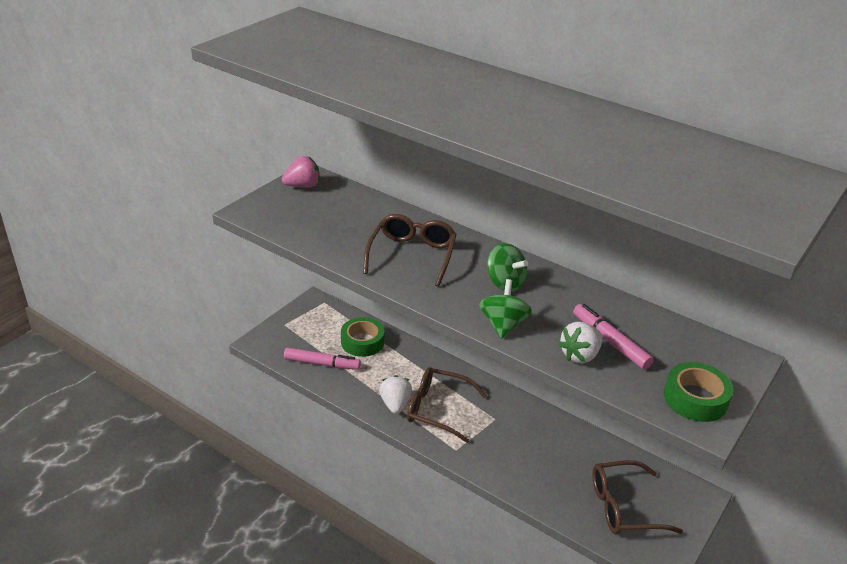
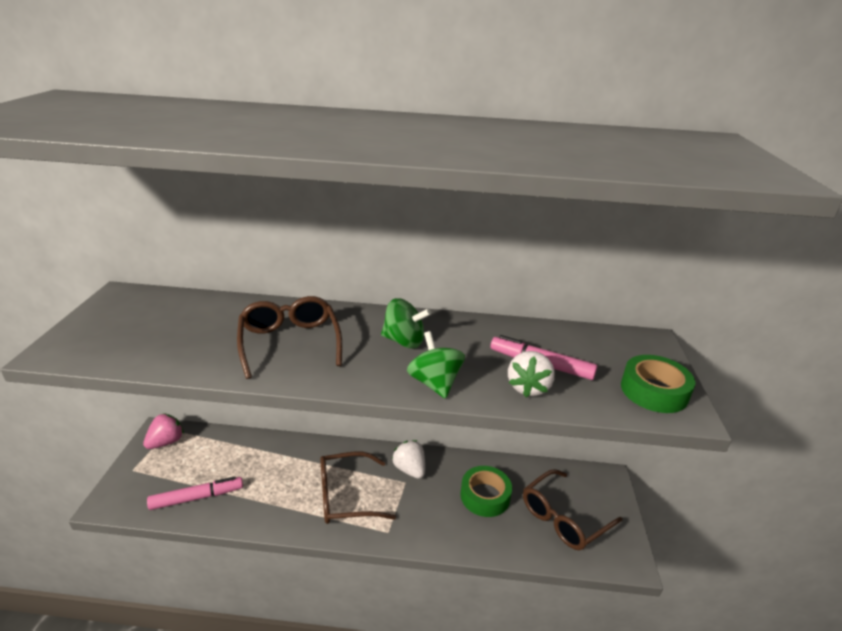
camera: 30 degrees left, 5 degrees down
(303, 186) = (117, 306): pink strawberry -> pink strawberry (166, 442)
(362, 342) = (232, 456): green tape -> green tape (485, 496)
(395, 404) = (300, 509): white strawberry -> white strawberry (409, 469)

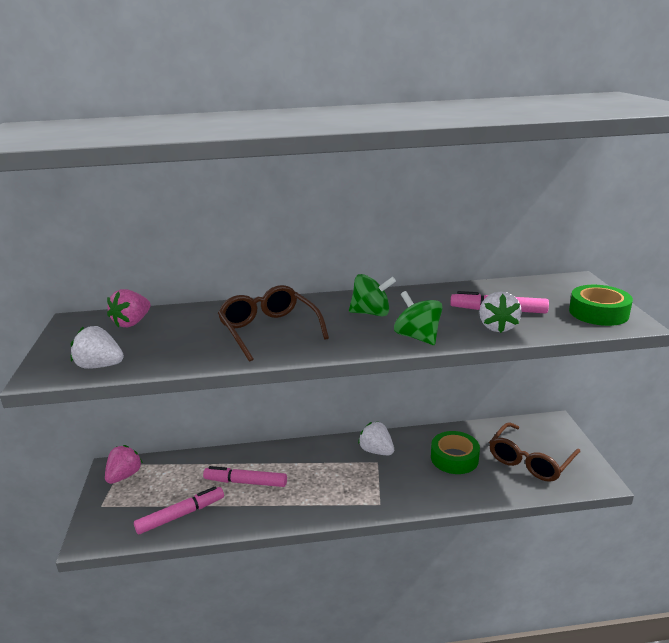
camera: 10 degrees left, 5 degrees down
(107, 354) = (100, 366): none -> white strawberry
(168, 307) = (132, 323): none -> pink strawberry
(271, 475) = (246, 482): none -> pink marker
(346, 496) = (327, 484): brown glasses -> none

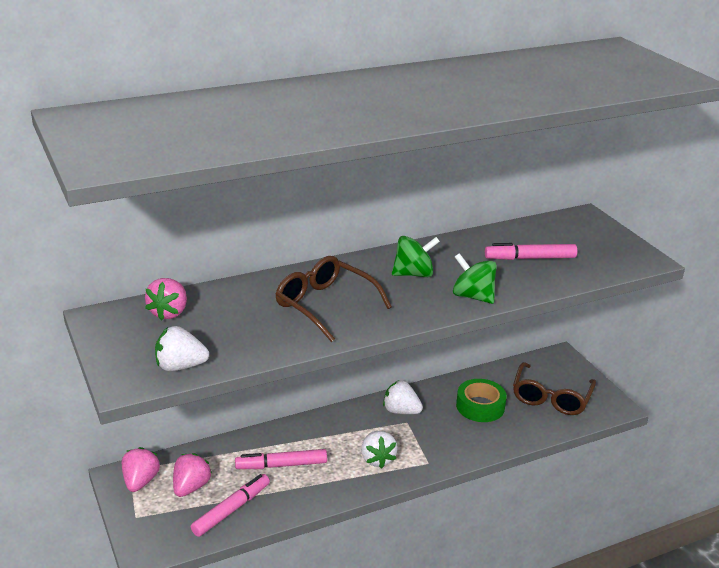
camera: 20 degrees left, 5 degrees up
(160, 488) = (191, 487): none -> pink strawberry
(497, 327) = (538, 277): white strawberry -> white strawberry (377, 459)
(598, 313) = (618, 252): green tape -> none

